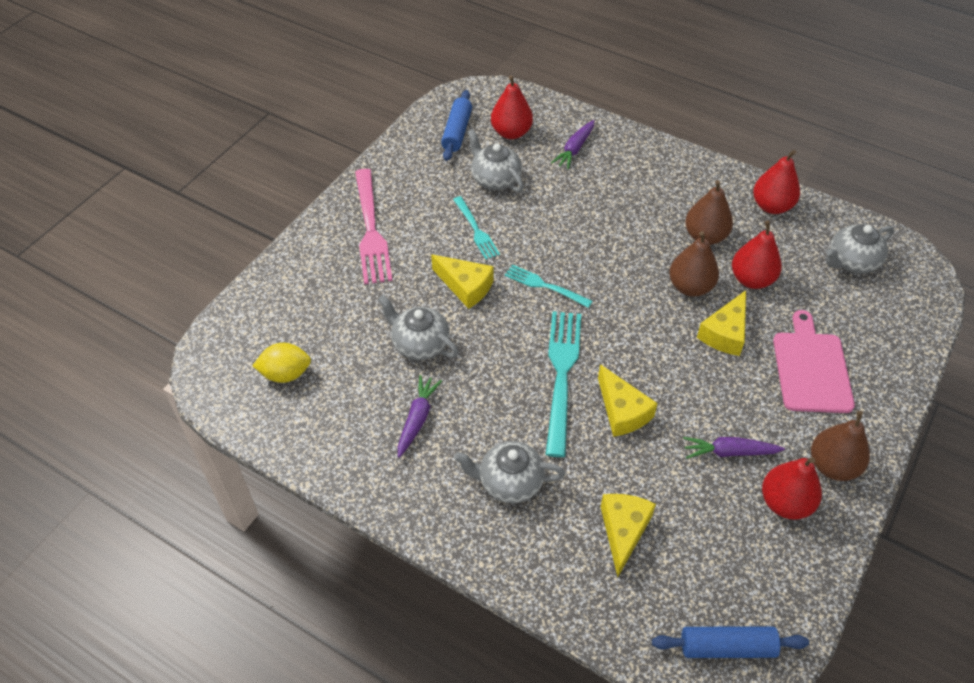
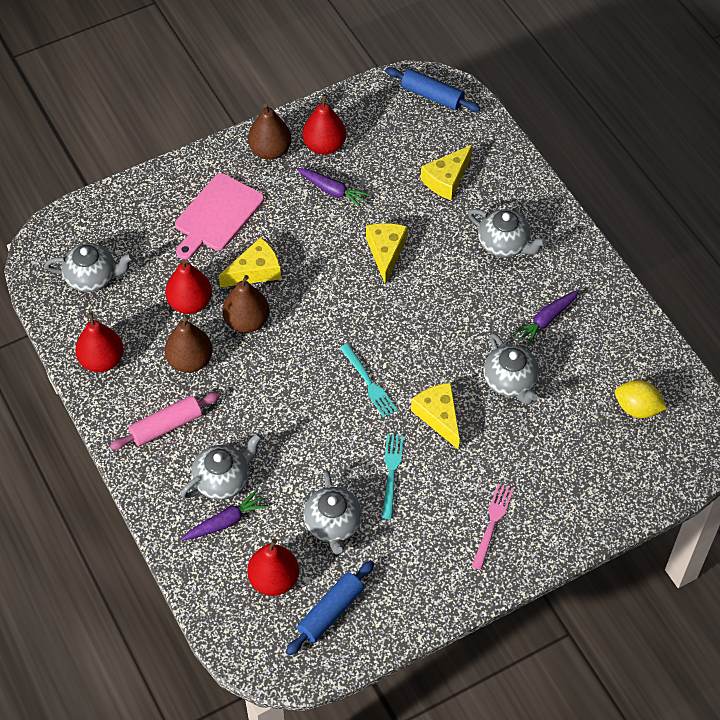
camera: 150 degrees left, 5 degrees up
(371, 230) = (492, 522): pink fork -> pink fork, size x0.57
(561, 374) = (411, 301): turquoise fork -> none
(600, 172) = (223, 480): none -> grey teapot
(676, 186) = (166, 426): none -> pink rolling pin

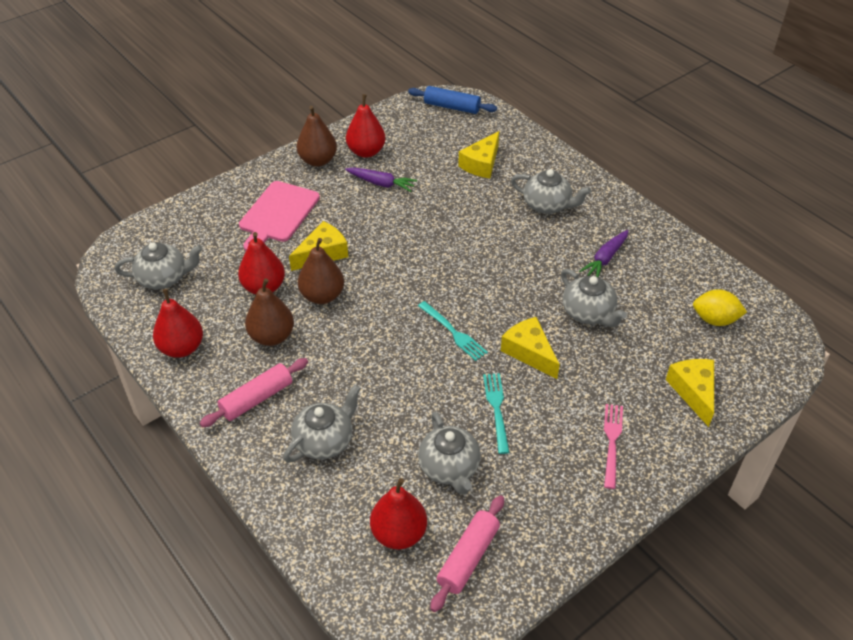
camera: 10 degrees left, 10 degrees down
(225, 521) = (335, 482): purple carrot -> none
(330, 612) = (468, 557): blue rolling pin -> pink rolling pin
(386, 252) = (442, 224): yellow cheese -> yellow cheese (693, 392)

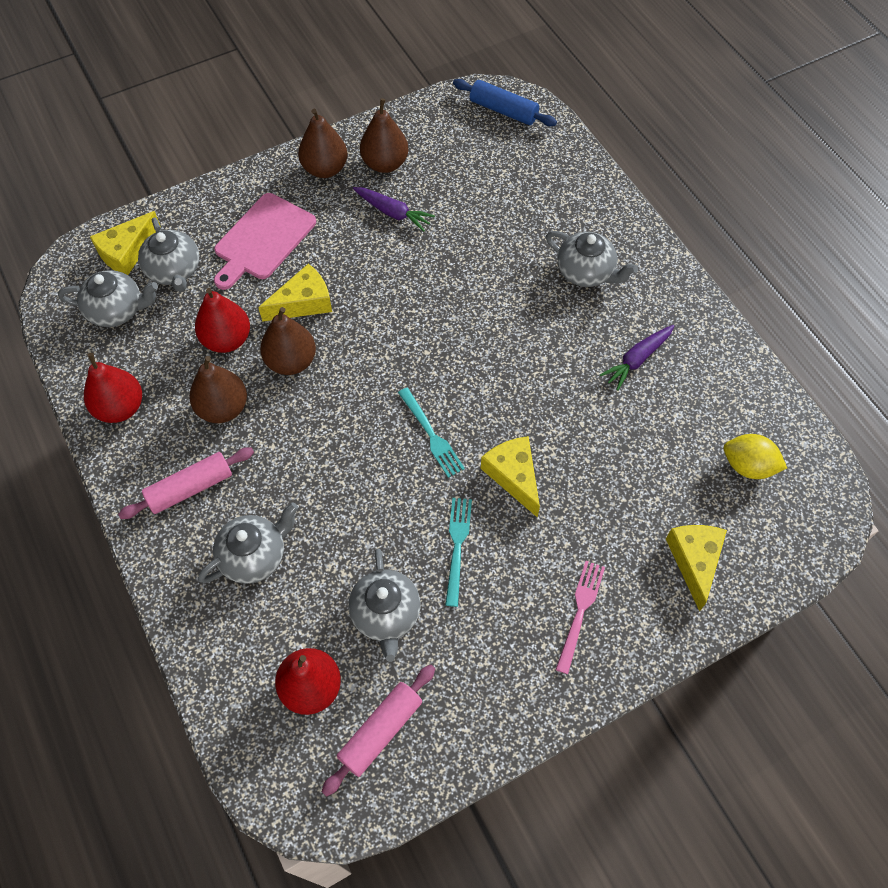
camera: 10 degrees right, 15 degrees up
(366, 152) = (385, 164): red pear -> brown pear
(481, 164) = (520, 200): yellow cheese -> yellow cheese (127, 252)
(588, 313) = (597, 433): grey teapot -> grey teapot (174, 270)

